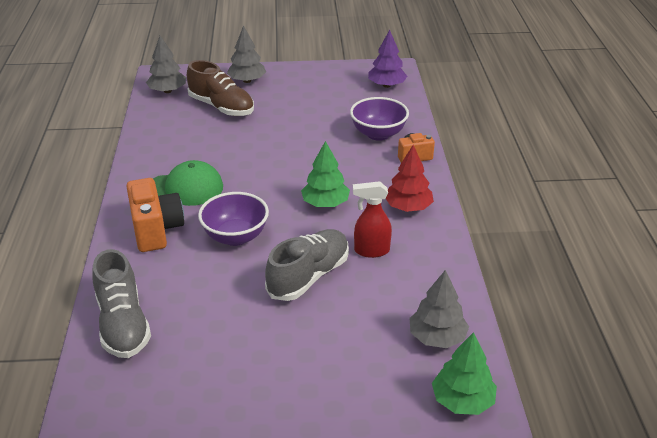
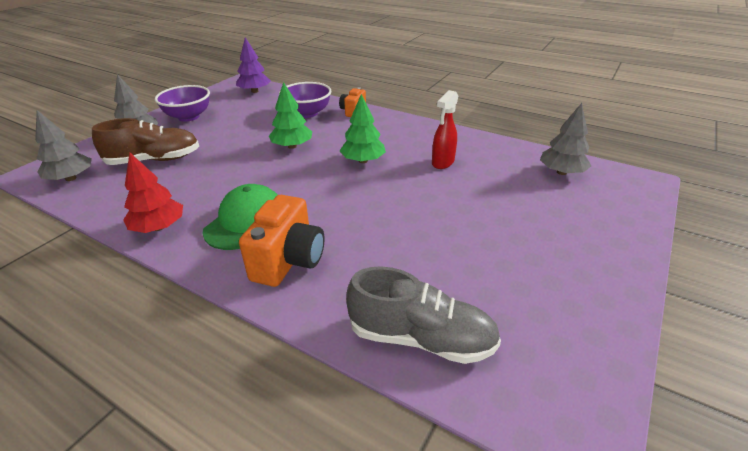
camera: 55 degrees left, 0 degrees up
(156, 230) = (289, 261): orange camera -> orange camera turned 90 degrees clockwise
(235, 236) = (355, 216): purple bowl -> purple bowl (188, 117)
(309, 276) = (447, 199): grey shoe -> none
(408, 207) = (407, 133): red tree -> red tree (158, 227)
(462, 401) = (633, 186): green tree -> green tree (292, 146)

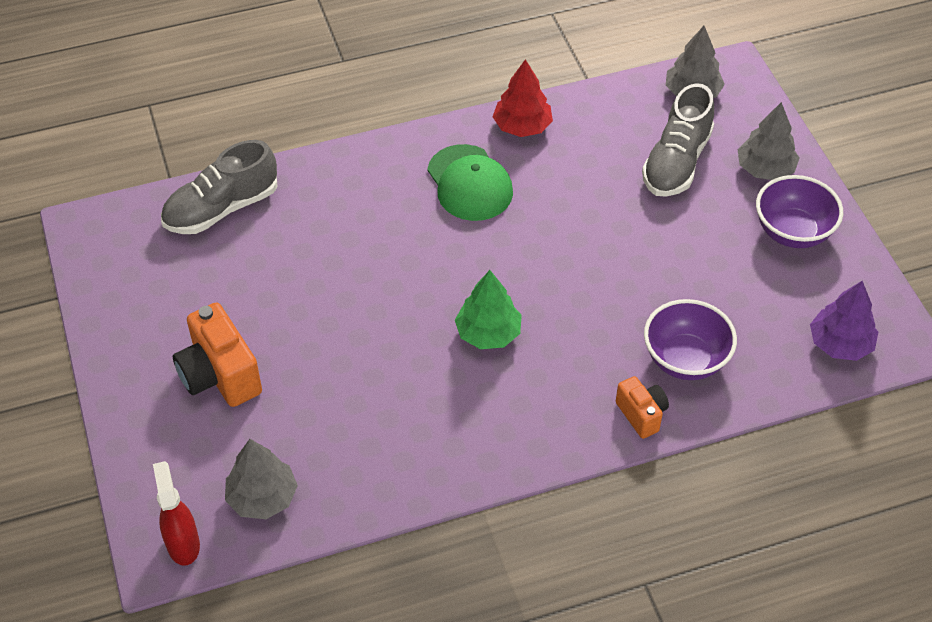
camera: 130 degrees right, 15 degrees up
(154, 160) = (676, 162): brown shoe -> grey shoe
(289, 261) = (380, 184): orange camera -> orange camera (219, 375)
(292, 146) = (593, 290): green tree -> none
(442, 163) = (404, 402): red spray bottle -> red spray bottle (183, 544)

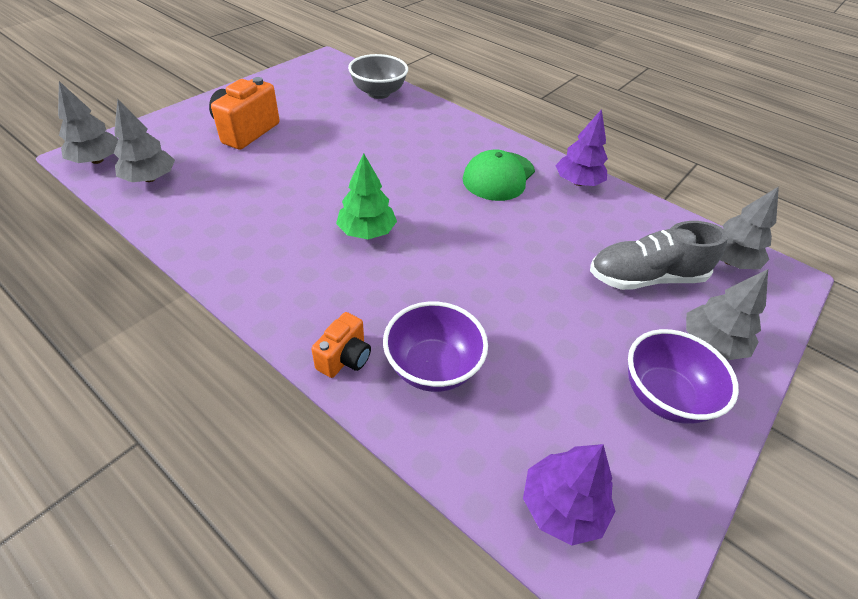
camera: 55 degrees right, 5 degrees down
(183, 544) = (97, 160): red spray bottle -> grey tree
(221, 209) = (378, 93): grey shoe -> grey bowl
(522, 126) = (578, 182): red tree -> purple tree

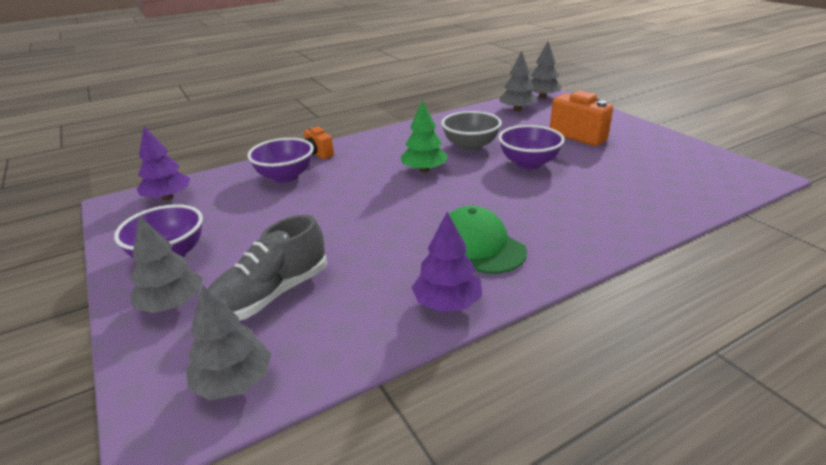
camera: 115 degrees right, 15 degrees down
(330, 161) = (528, 163): none -> purple bowl
(378, 93) = (676, 199): grey bowl -> grey bowl (470, 146)
(645, 278) = (271, 295): grey shoe -> grey shoe turned 150 degrees counterclockwise

